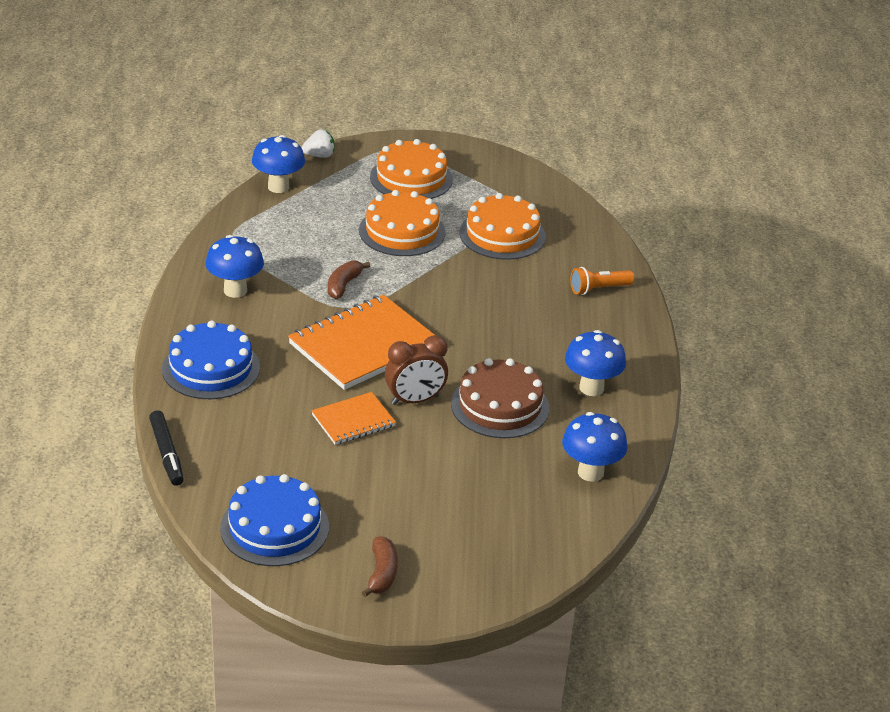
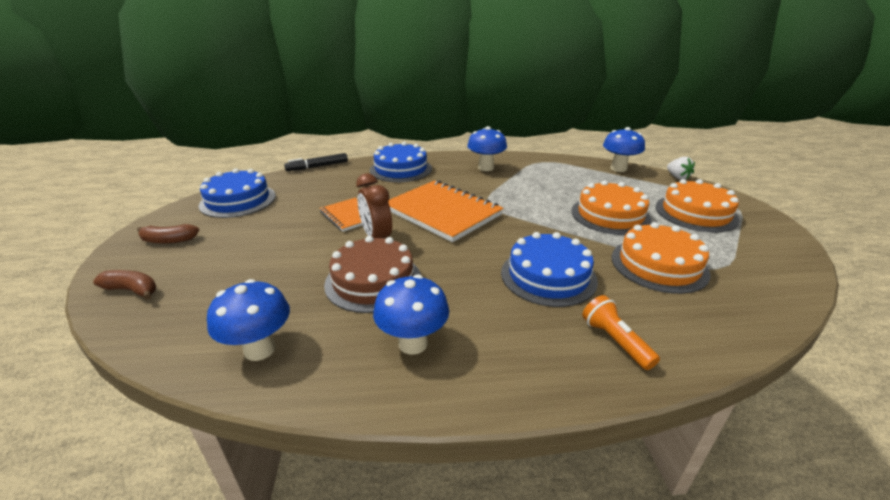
camera: 85 degrees right, 5 degrees down
(343, 285) = (515, 199): brown banana -> brown banana (132, 290)
(509, 299) = (548, 276): none -> blue cake

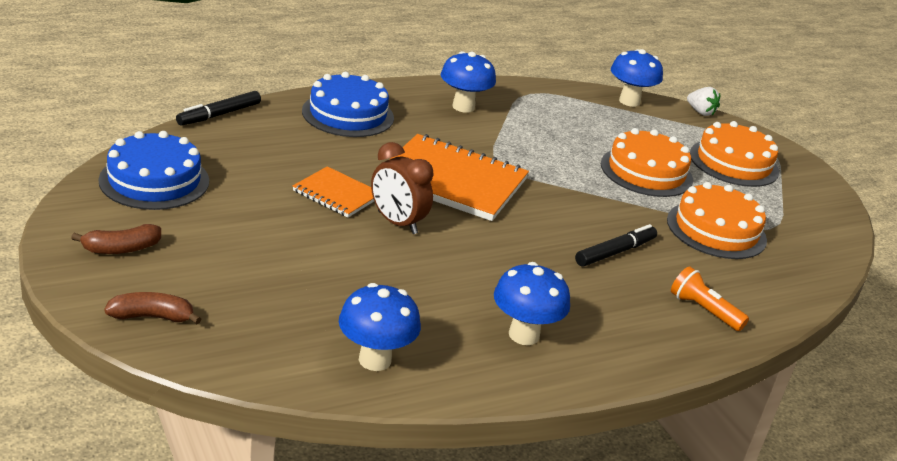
camera: 25 degrees left, 0 degrees up
(373, 281) = (435, 276): brown cake -> none
(548, 276) = (615, 252): blue cake -> black marker

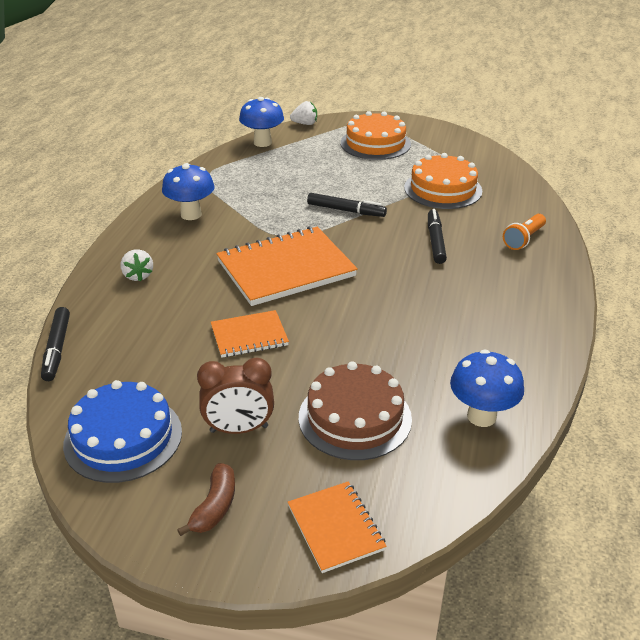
camera: 45 degrees left, 5 degrees up
(152, 317) = (335, 528): brown banana -> orange notebook
(293, 285) = (355, 417): none -> brown cake
(348, 114) = (138, 276): blue cake -> white strawberry
(397, 223) = (317, 322): brown clock -> brown clock (239, 429)
(524, 335) = (499, 328): blue mushroom -> none
(588, 183) = (346, 210): none -> black marker
(646, 172) = (354, 181): orange cake -> none
(703, 310) = (523, 239): orange flashlight -> orange flashlight turned 45 degrees counterclockwise

